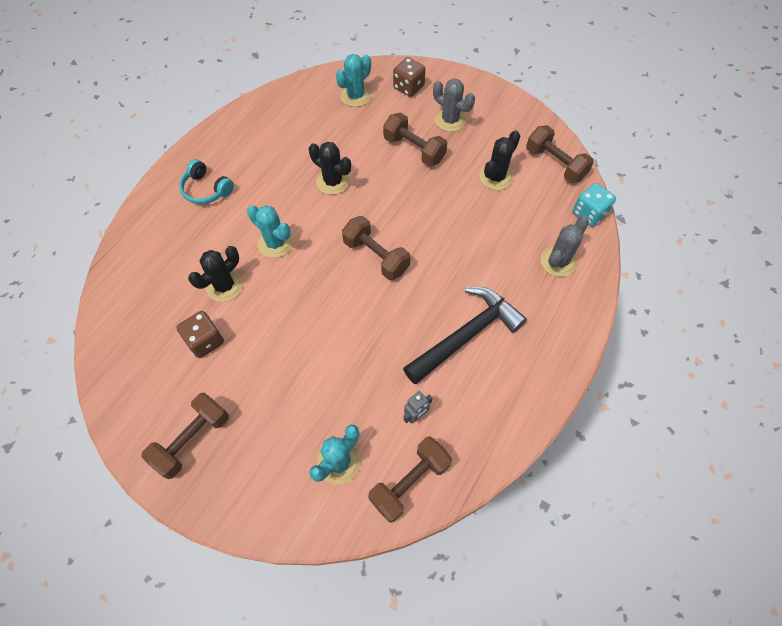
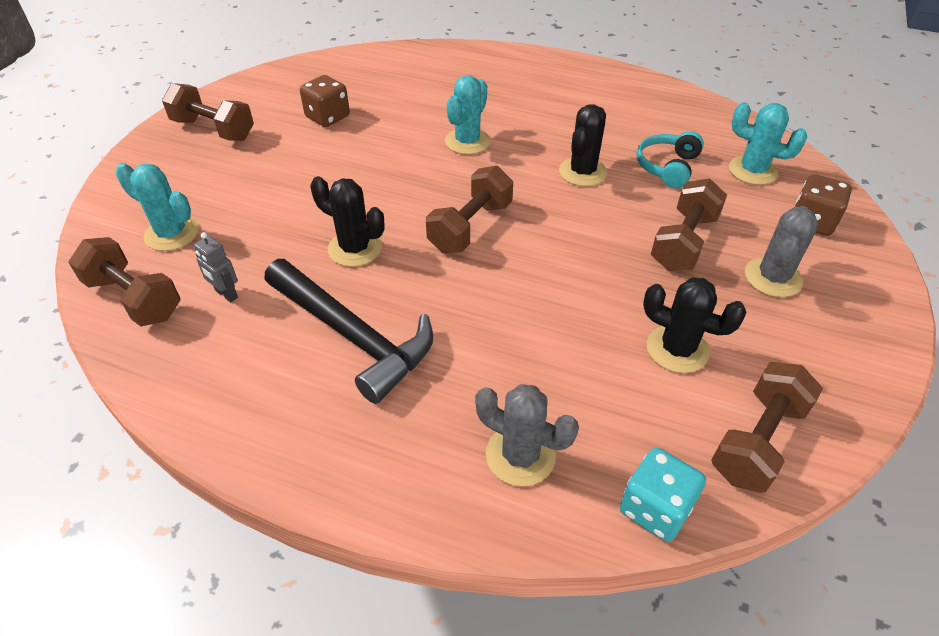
camera: 80 degrees right, 15 degrees down
(206, 189) = (528, 83): turquoise headphones -> turquoise headphones (667, 167)
(225, 286) = (399, 117): black cactus -> black cactus (355, 248)

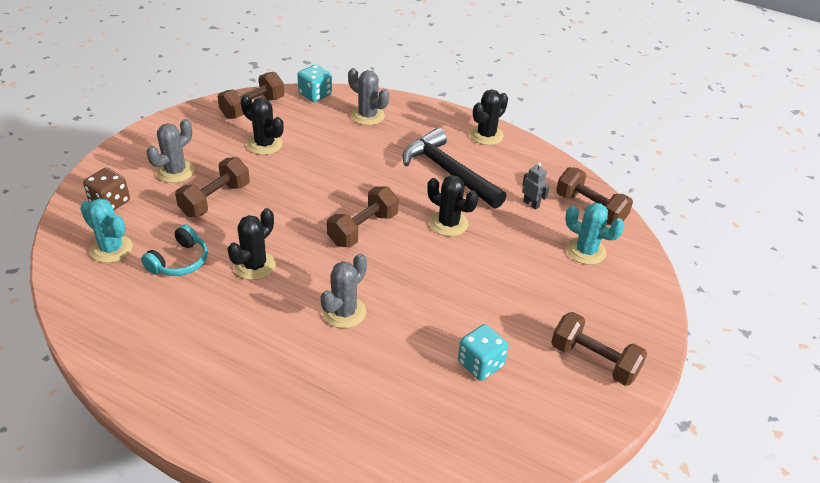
camera: 175 degrees left, 5 degrees down
(274, 437) = (486, 135): none -> black cactus
(327, 117) = (480, 364): brown dice -> turquoise dice
(467, 141) = (344, 312): turquoise cactus -> grey cactus

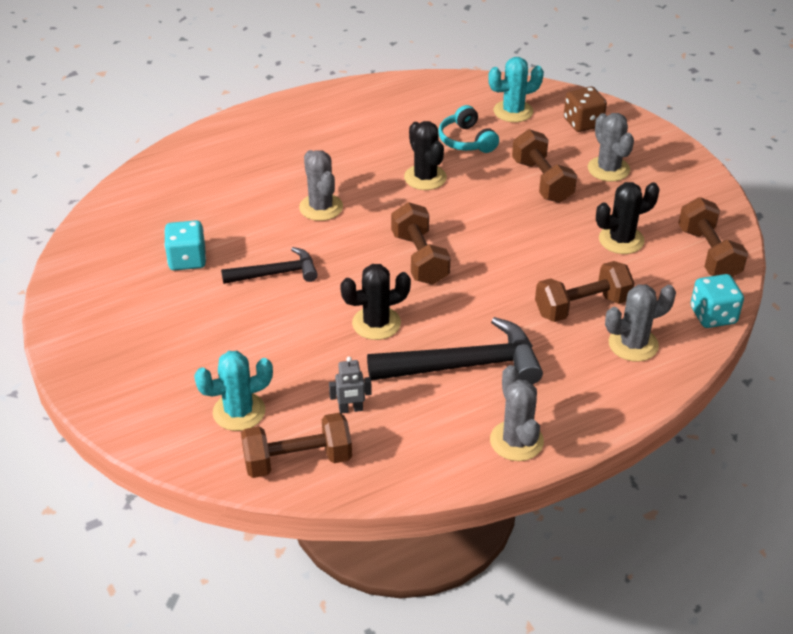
camera: 125 degrees right, 0 degrees up
(446, 299) = (276, 273): none -> black hammer
(486, 135) = (516, 441): black cactus -> grey cactus
(594, 360) = (114, 331): brown dumbbell -> brown dumbbell (582, 307)

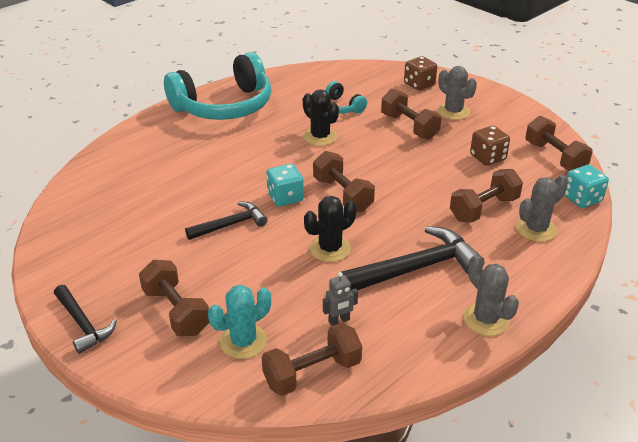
camera: 15 degrees left, 5 degrees down
(81, 360) = (83, 324): none -> black hammer
(181, 364) = (176, 311): none -> brown dumbbell
(187, 260) = (150, 226): turquoise dice -> turquoise dice (285, 197)
(321, 207) = (247, 170): grey cactus -> none
(326, 117) = (224, 106): none -> turquoise headphones
(513, 111) = (365, 84): turquoise cactus -> none
(621, 240) = (487, 157): black cactus -> brown dice

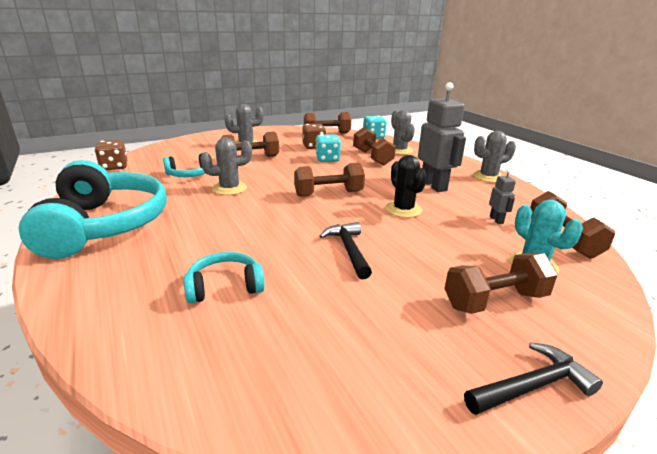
camera: 75 degrees left, 10 degrees down
(161, 179) = (225, 287): none -> turquoise headphones
(285, 197) = (317, 217): turquoise dice -> turquoise dice (327, 159)
(320, 137) = (229, 188): black cactus -> grey cactus
(416, 268) = (434, 185): black hammer -> grey robot
(419, 84) = (193, 146): brown dice -> brown dice (114, 167)

